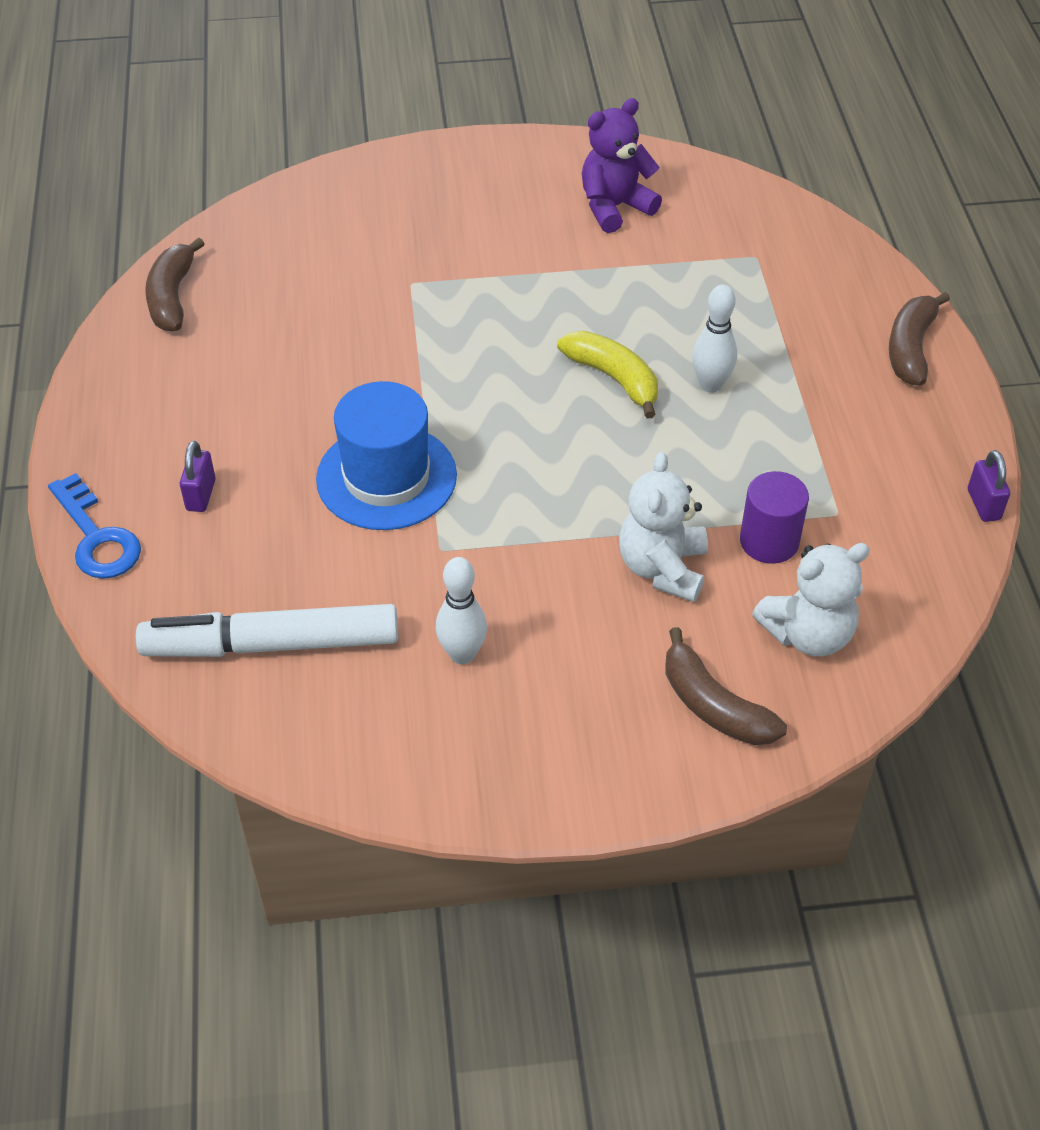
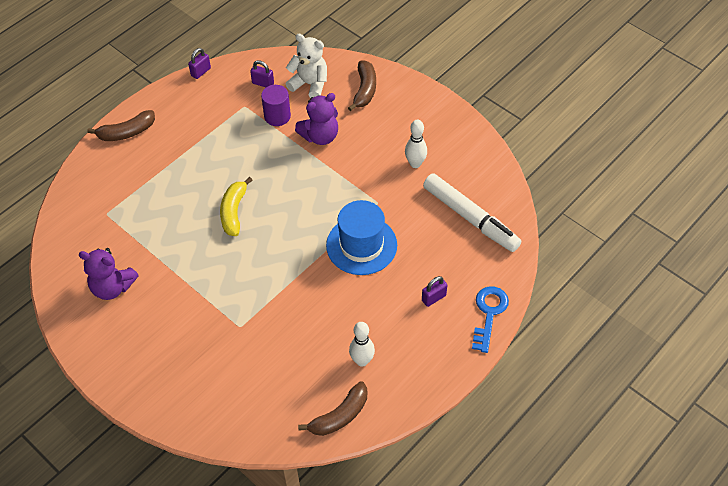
camera: 130 degrees left, 5 degrees up
(662, 568) = (320, 136): white teddy bear -> purple teddy bear
(711, 385) = (208, 179): white bowling pin -> white bowling pin (362, 361)
(874, 570) = (263, 83): none -> purple padlock

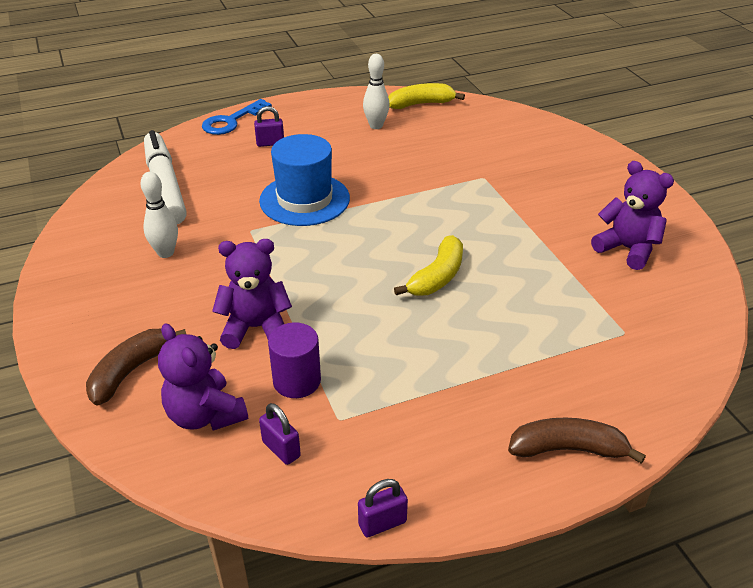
camera: 155 degrees left, 15 degrees down
(310, 84) = (205, 415): white teddy bear -> purple teddy bear
(339, 416) = (421, 104): brown banana -> yellow banana

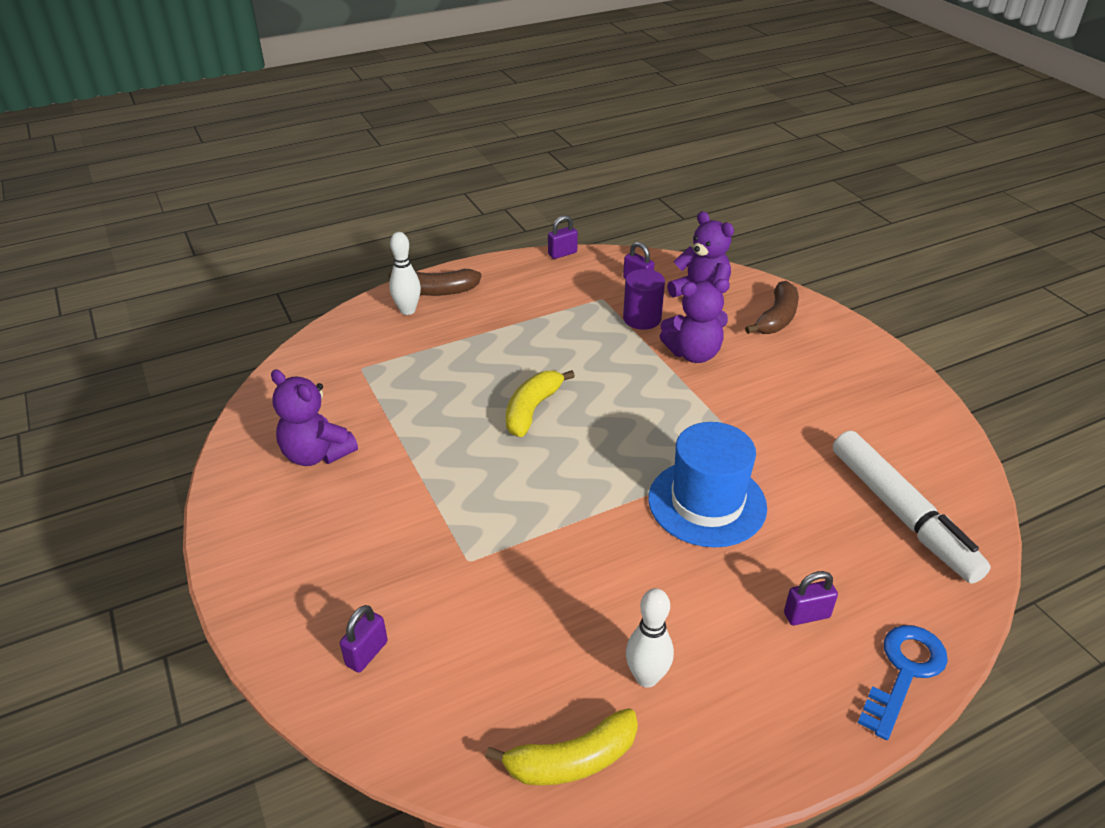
camera: 175 degrees right, 0 degrees up
(165, 253) = (827, 419): white bowling pin -> white bowling pin (407, 310)
(538, 141) = (367, 653): none -> purple padlock

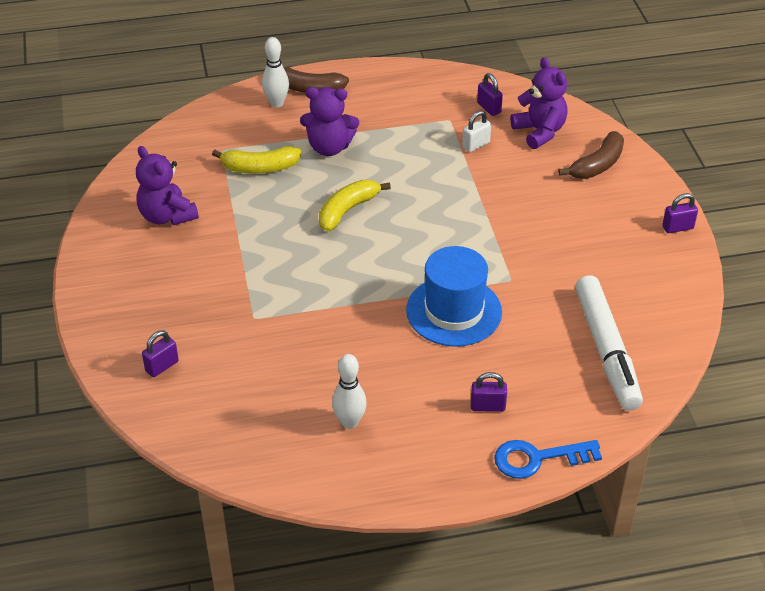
camera: 15 degrees right, 5 degrees up
(562, 253) = (433, 69): purple padlock -> purple padlock (677, 227)
(572, 760) = (276, 461): yellow banana -> yellow banana (259, 168)
(642, 319) = (476, 145): purple cylinder -> white padlock
(693, 354) = (505, 185): purple teddy bear -> purple teddy bear (329, 147)
(904, 672) = (538, 458): blue key -> blue key turned 150 degrees counterclockwise

